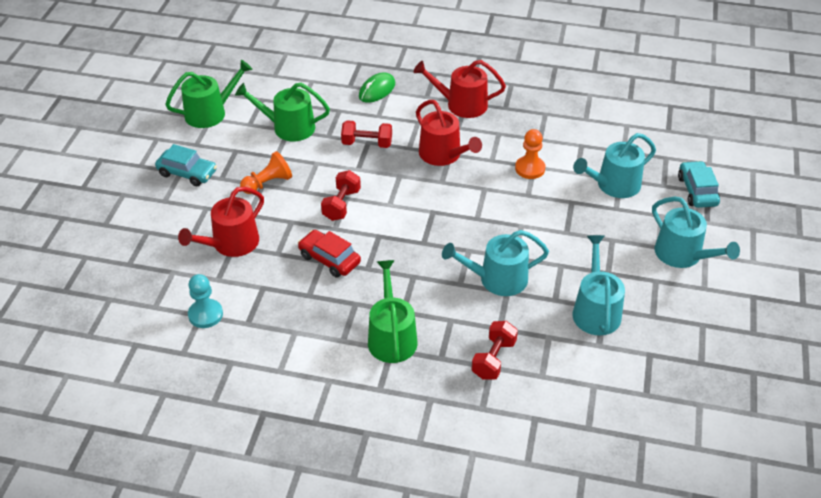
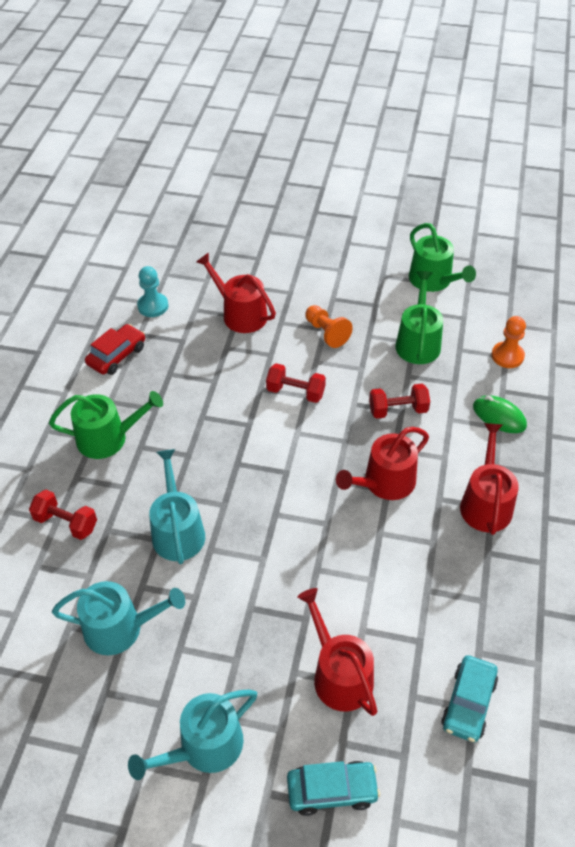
camera: 90 degrees right, 5 degrees up
(187, 173) = (338, 274): turquoise car -> turquoise car (468, 703)
(329, 259) = (216, 386): red car -> red car (117, 355)
(367, 143) = (398, 410): red dumbbell -> red dumbbell turned 75 degrees clockwise
(530, 168) = (366, 574): orange pawn -> orange pawn (507, 356)
(614, 185) = (339, 674): turquoise watering can -> red watering can

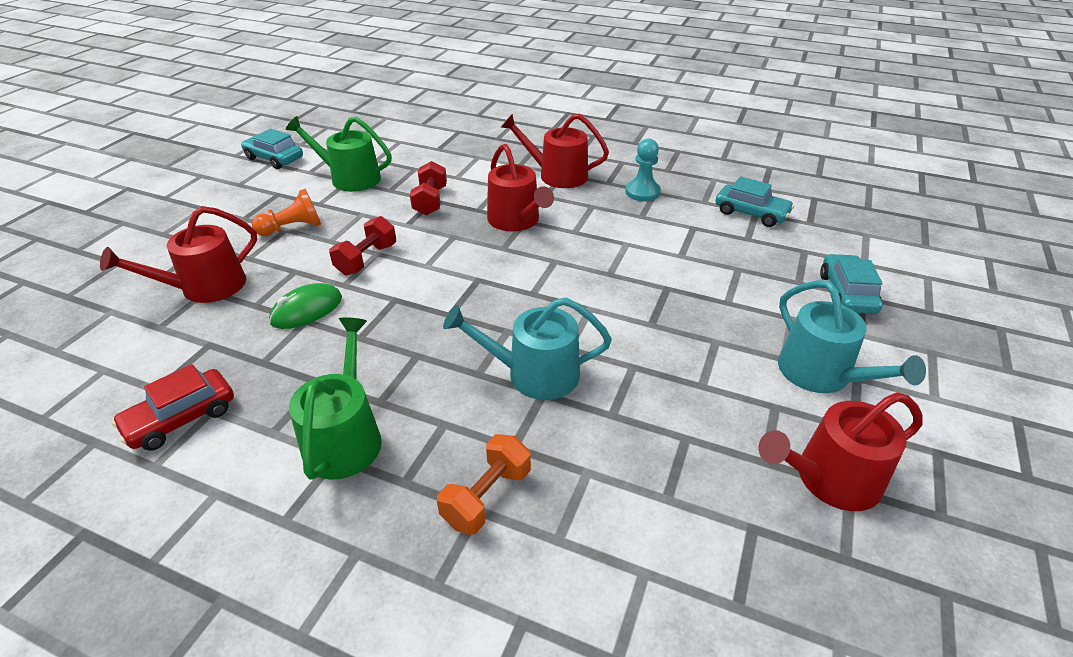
camera: 80 degrees left, 10 degrees down
(66, 523) = (487, 497): red dumbbell -> orange dumbbell
(117, 355) = (181, 418): red car -> red car turned 90 degrees counterclockwise
(120, 628) = (672, 440): turquoise watering can -> none
(153, 306) = (110, 370): turquoise pawn -> turquoise pawn (642, 192)
(339, 674) = (729, 275): red watering can -> red watering can (830, 479)
(433, 280) = (274, 158): green watering can -> turquoise car
(499, 416) = (466, 155): green mouse -> green mouse (307, 310)
(507, 356) = (400, 140): orange pawn -> none

